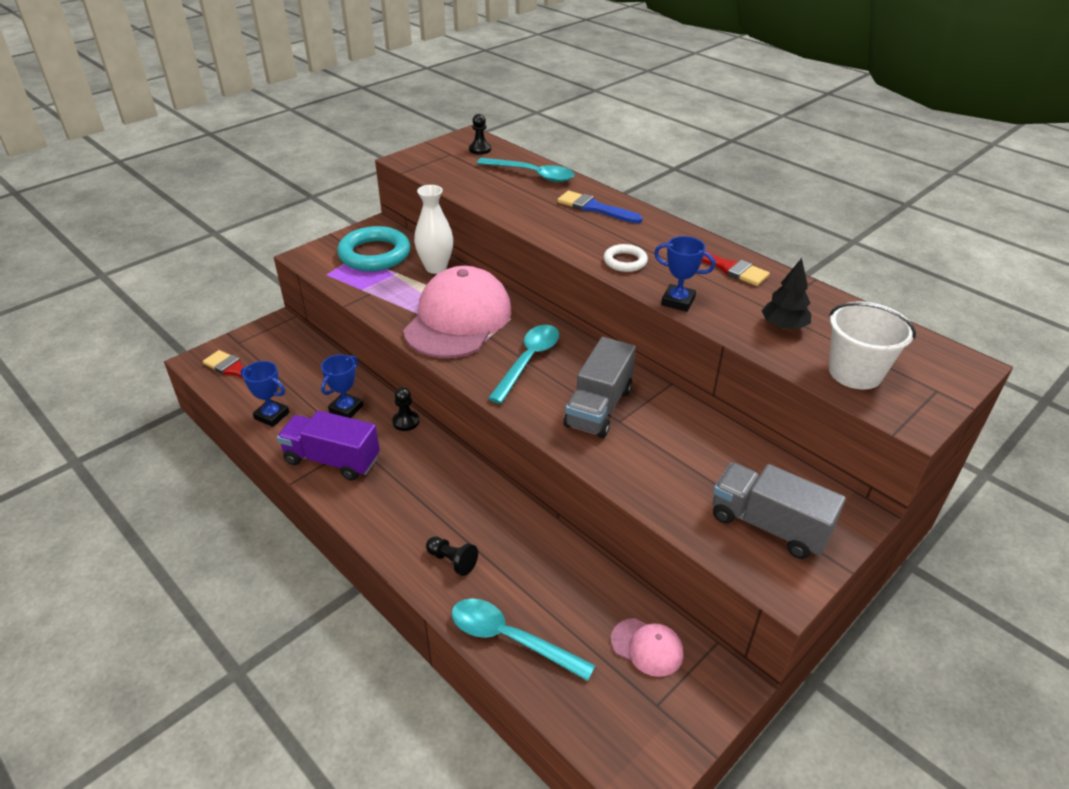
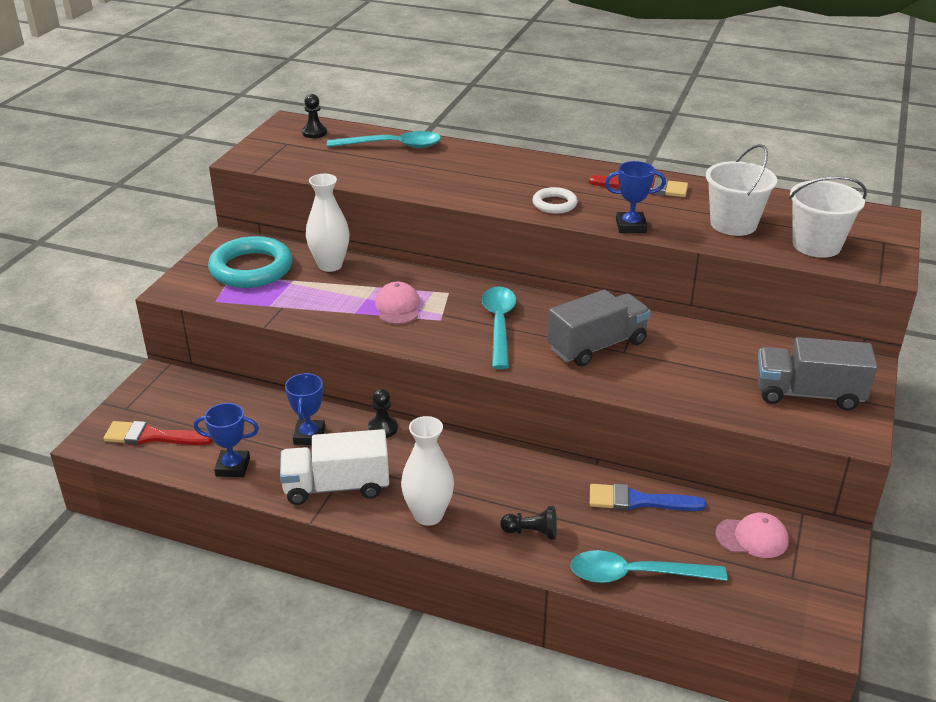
camera: 25 degrees left, 5 degrees down
(332, 460) = (336, 487): purple truck -> white truck
(381, 512) = (428, 515): none -> white vase
(458, 319) = (397, 307): pink cap -> pink cap, size x0.43
(594, 208) = (482, 163): blue brush -> blue brush (638, 501)
(599, 407) = (597, 346): grey truck -> grey truck turned 120 degrees counterclockwise
(783, 326) = (733, 224): black tree -> white bucket

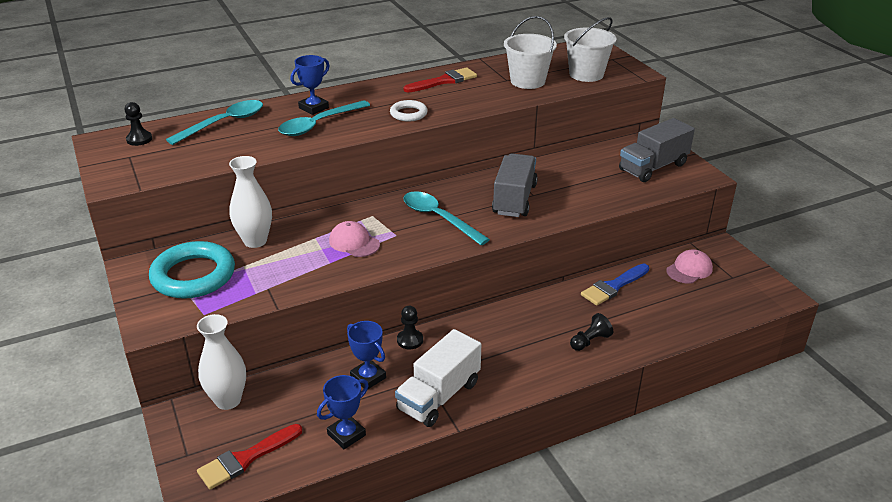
camera: 45 degrees left, 0 degrees up
(428, 515) = (521, 372): white vase -> white vase (228, 400)
(630, 226) = (476, 107): blue trophy -> blue trophy (313, 108)
(635, 574) = (670, 326): turquoise spoon -> turquoise spoon (319, 124)

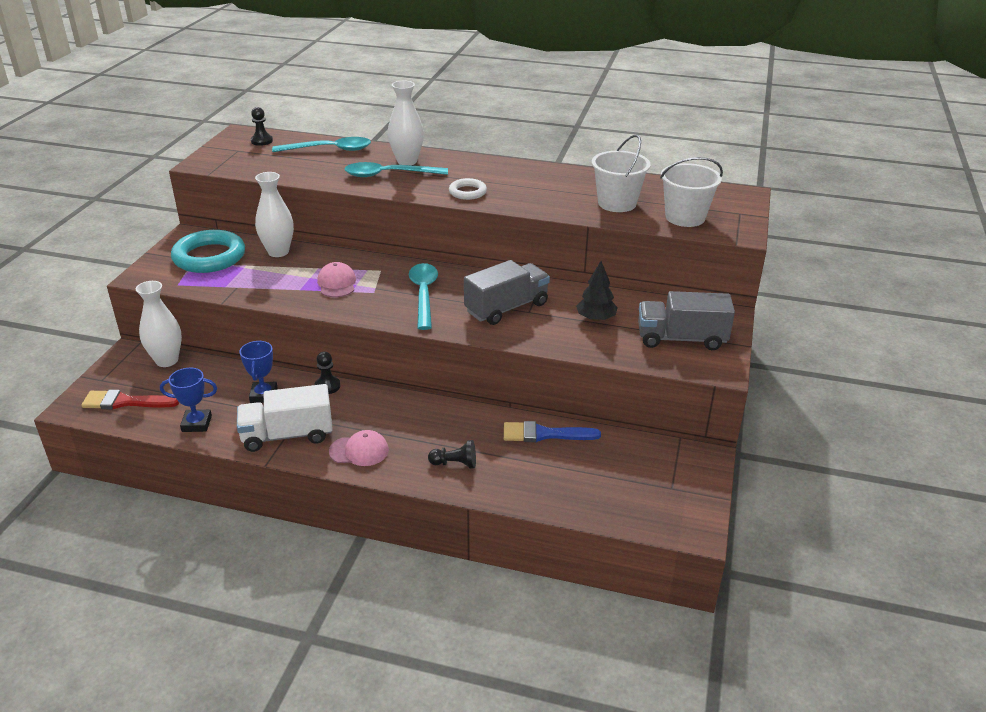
camera: 40 degrees right, 0 degrees up
(313, 108) = (407, 161): blue trophy -> white vase
(444, 81) = (543, 177): red brush -> none
(583, 178) = (596, 318): none -> black tree
(689, 269) = (639, 458): pink cap -> pink cap (359, 451)

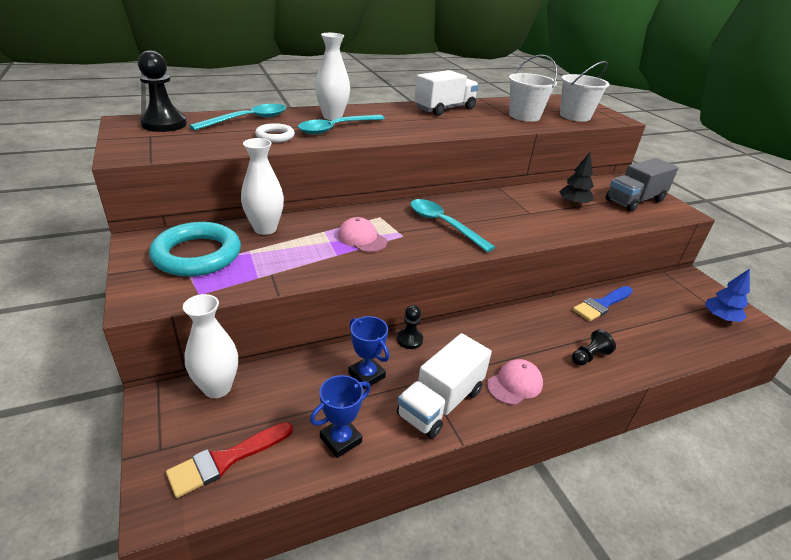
camera: 40 degrees left, 0 degrees up
(262, 141) = (164, 124): black pawn -> black pawn, size x1.77
(467, 192) = (420, 128): white ring -> white ring (275, 136)
(506, 308) = (513, 215): grey truck -> none
(539, 175) = (444, 109): none -> white truck
(658, 500) = (720, 318): none -> blue tree

